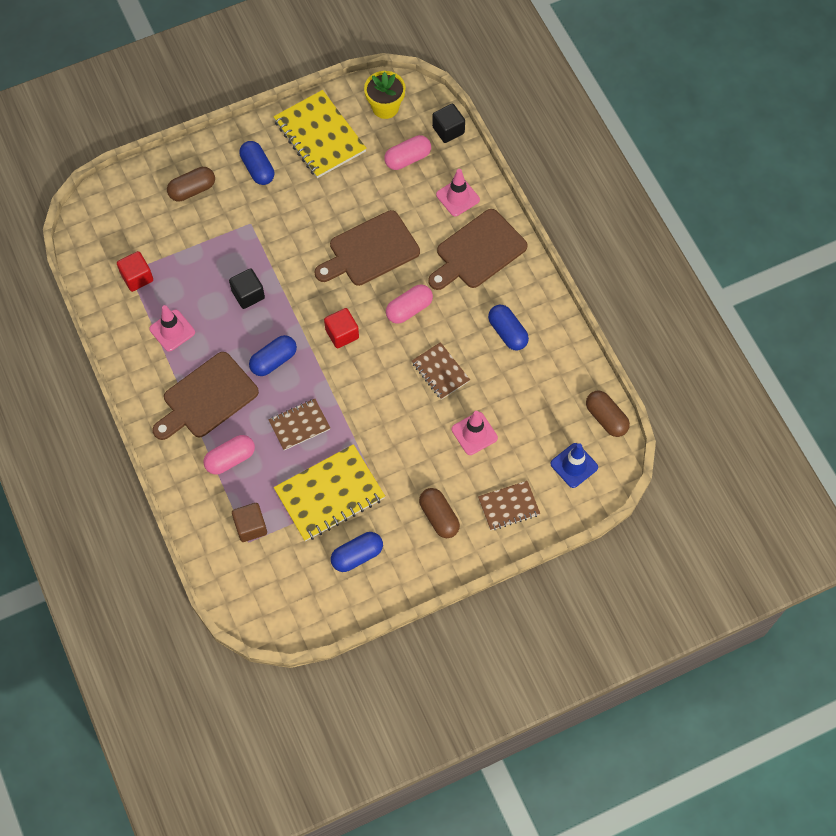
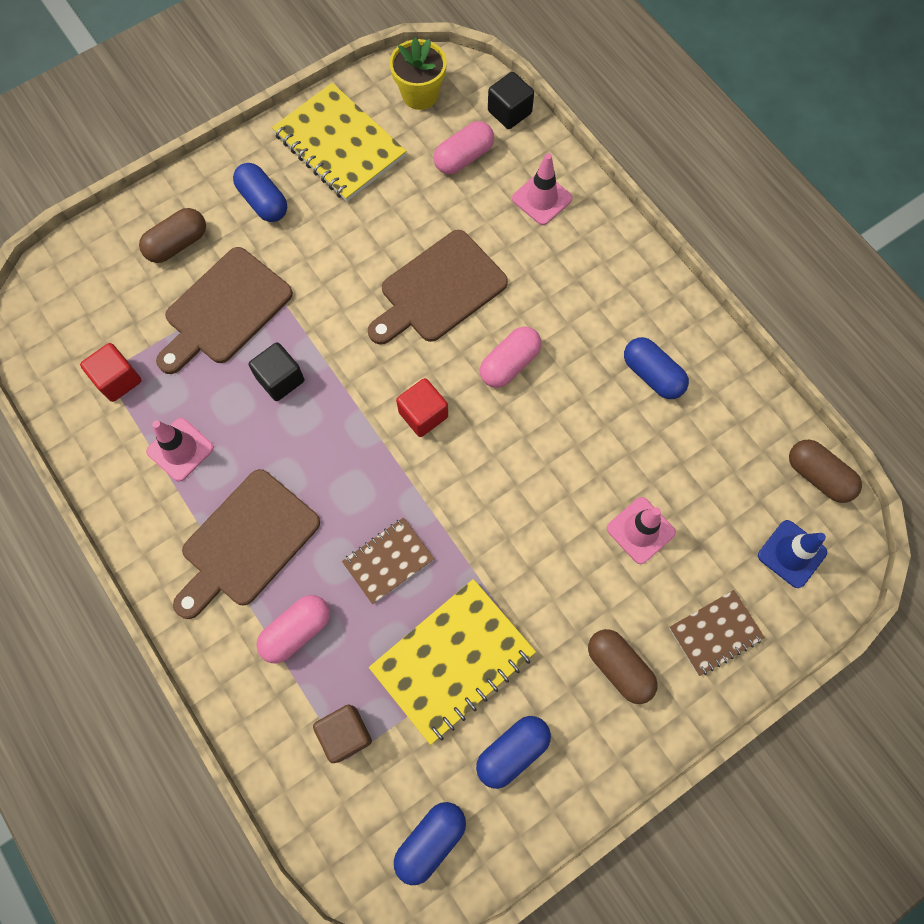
camera: 10 degrees left, 5 degrees up
(273, 360) = (333, 470): blue capsule -> blue capsule (430, 840)
(440, 372) = (572, 447): brown notebook -> none
(478, 251) = (585, 268): brown cutting board -> brown cutting board (224, 310)

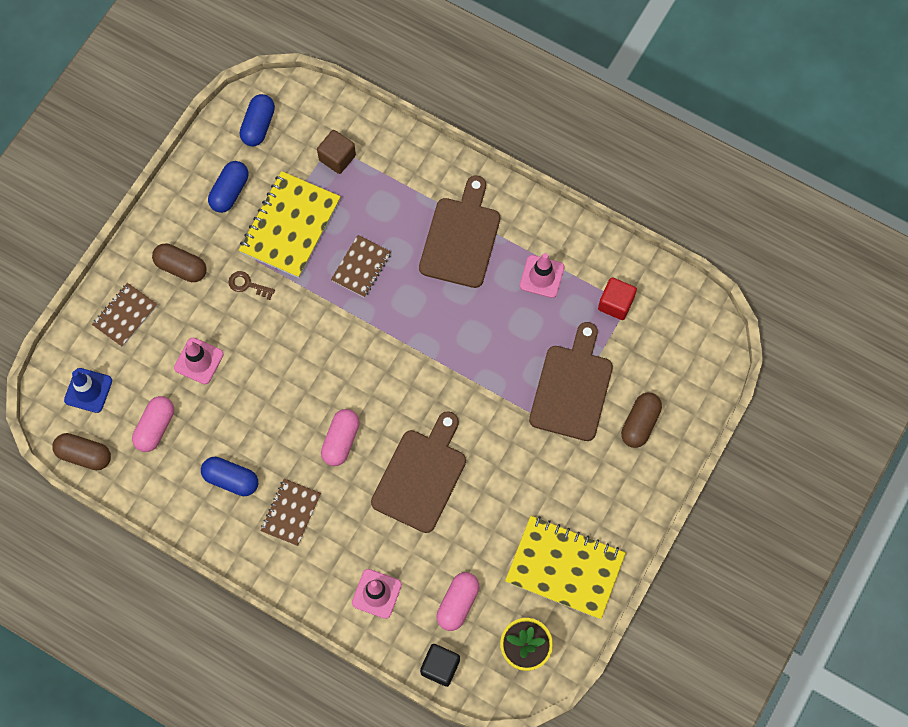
camera: 155 degrees right, 0 degrees up
(263, 201) = (596, 489): blue capsule -> none
(280, 379) = (501, 355): black cube -> none
(296, 631) = (398, 200): pink capsule -> pink capsule (155, 427)
(423, 414) = (386, 375): red cube -> none
(541, 603) = (247, 285): none -> brown key
(598, 312) = (291, 512): none -> brown notebook

